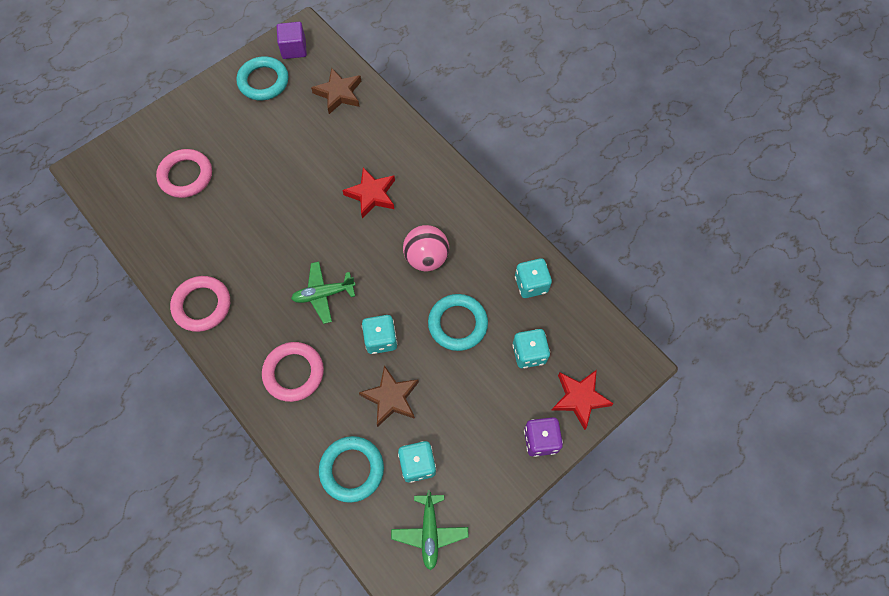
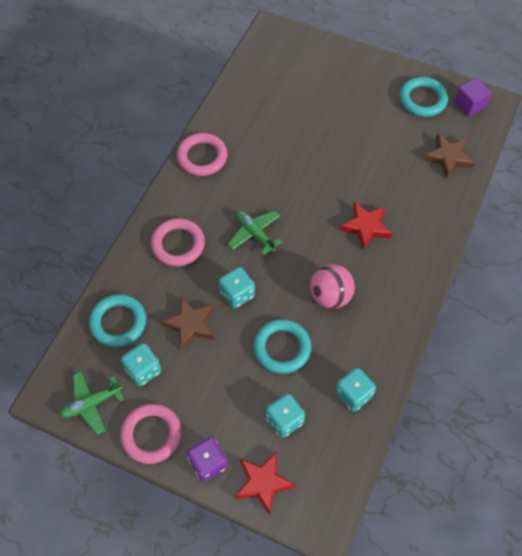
camera: 65 degrees right, 5 degrees down
(186, 176) = (304, 92): pink ring -> pink ring (151, 435)

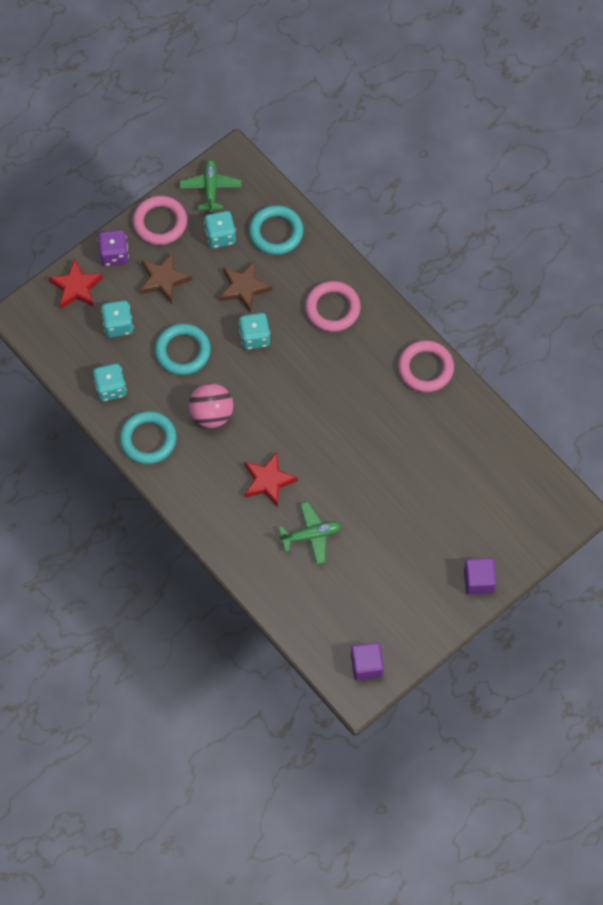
camera: 115 degrees right, 5 degrees up
(255, 234) = (310, 379): green plane -> green plane (311, 535)
(360, 64) = (478, 581): none -> purple cube
(422, 100) = (397, 620): turquoise ring -> turquoise ring (148, 439)
(448, 157) = (309, 604): brown star -> brown star (164, 279)

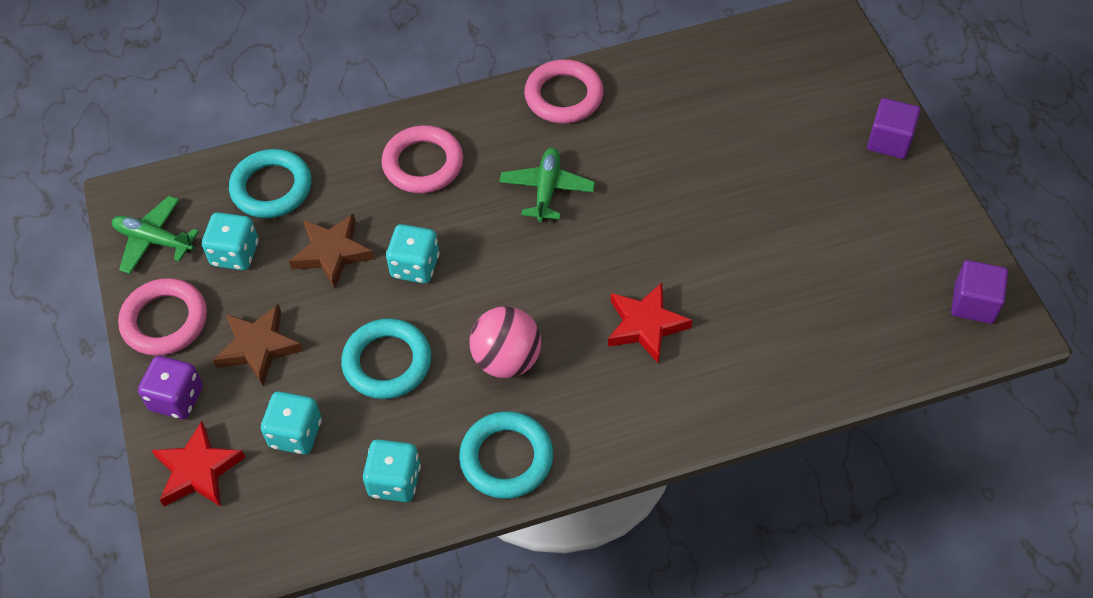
camera: 65 degrees left, 10 degrees down
(311, 535) = (751, 302): green plane -> green plane (547, 189)

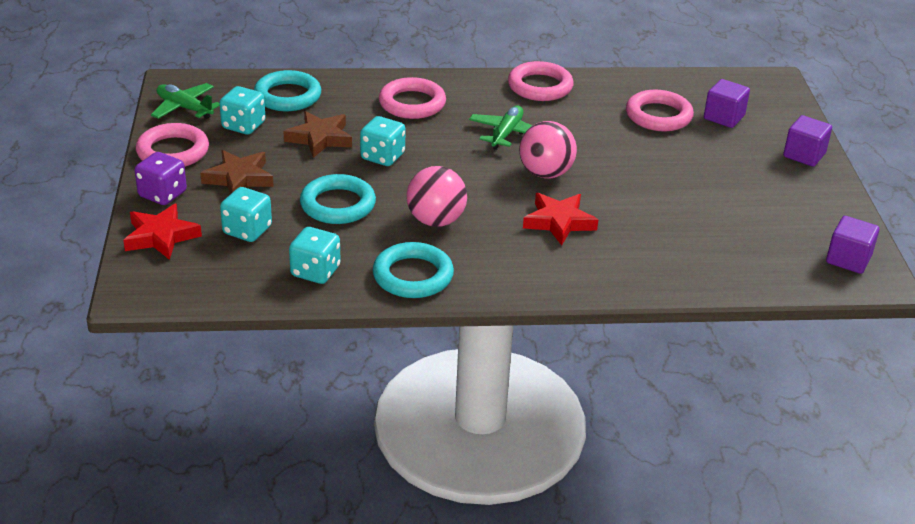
camera: 10 degrees right, 20 degrees down
(609, 247) = (545, 173): none -> pink ball
(712, 114) = (658, 116): none -> pink ring
(786, 98) = (724, 117): none -> purple cube

